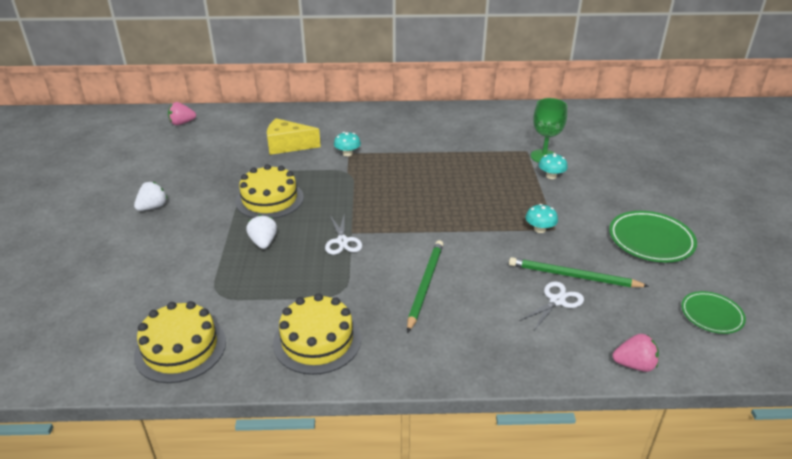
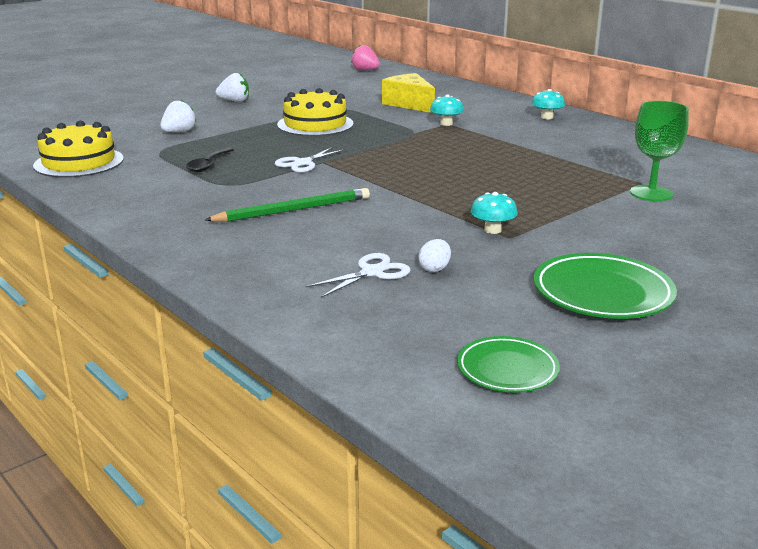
camera: 50 degrees right, 10 degrees down
(263, 242) = (250, 141): white strawberry -> white strawberry (179, 132)
(287, 283) = (208, 165): none -> black spoon
(317, 340) = (149, 197): yellow cake -> none
(551, 176) = (617, 207): turquoise mushroom -> turquoise mushroom (547, 117)
(557, 301) = (372, 272): white scissors -> white scissors turned 45 degrees counterclockwise
(573, 276) = (434, 269): green pencil -> white egg
(634, 365) = (321, 342): pink strawberry -> none

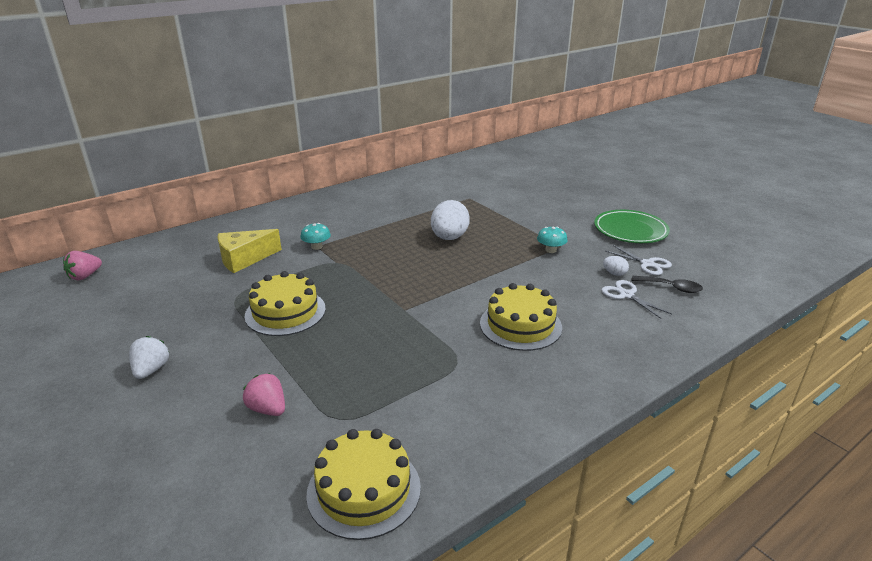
camera: 85 degrees left, 5 degrees up
(179, 132) = (268, 409): white strawberry -> pink strawberry
(208, 165) = (399, 378): black spoon -> black spoon (671, 287)
(293, 210) = (520, 325): green pencil -> yellow cake
(303, 163) = (405, 320): white scissors -> white scissors (647, 264)
(500, 175) = (449, 238): none -> white egg
(507, 369) = (724, 263): green plate -> none
(547, 117) = (320, 207): turquoise mushroom -> none
(651, 193) = (487, 198): green goblet -> none

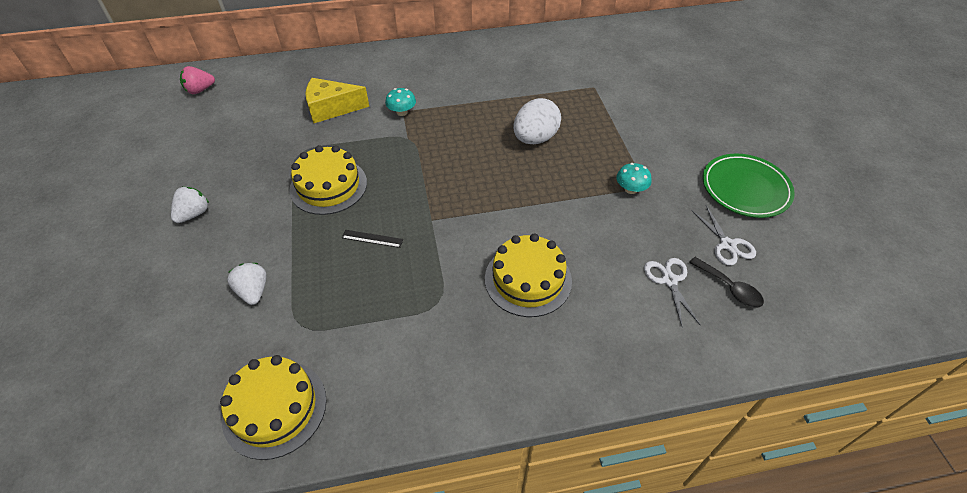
camera: 25 degrees right, 20 degrees up
(268, 409) = (253, 291): pink strawberry -> white strawberry
(359, 337) = (372, 238): none -> black ruler
(614, 273) = (678, 245): white egg -> none

